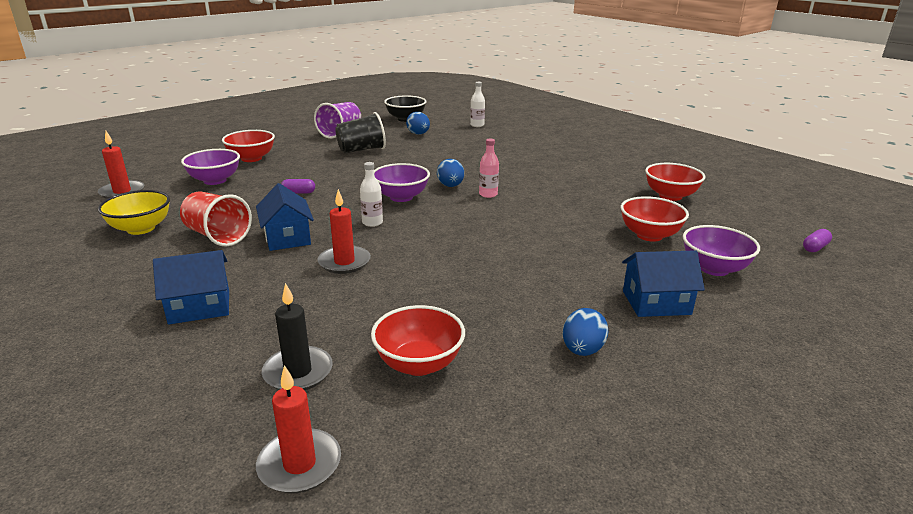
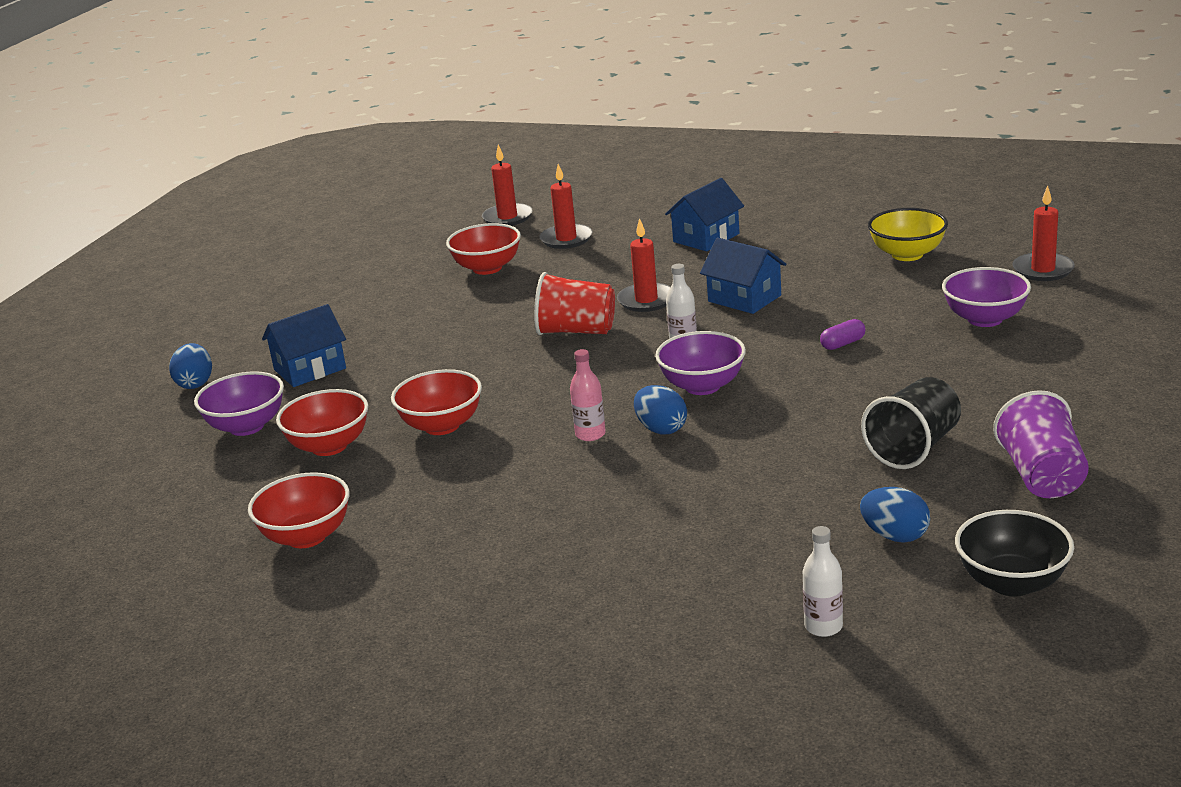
camera: 155 degrees right, 0 degrees up
(217, 236) = (816, 276): red cup -> red cup (576, 331)
(251, 158) = (1034, 365): red bowl -> red bowl (441, 426)
(298, 372) = (566, 239): black candle -> red candle
(582, 350) = (367, 314): blue egg -> blue egg (195, 383)
(815, 247) = (105, 504): purple capsule -> none

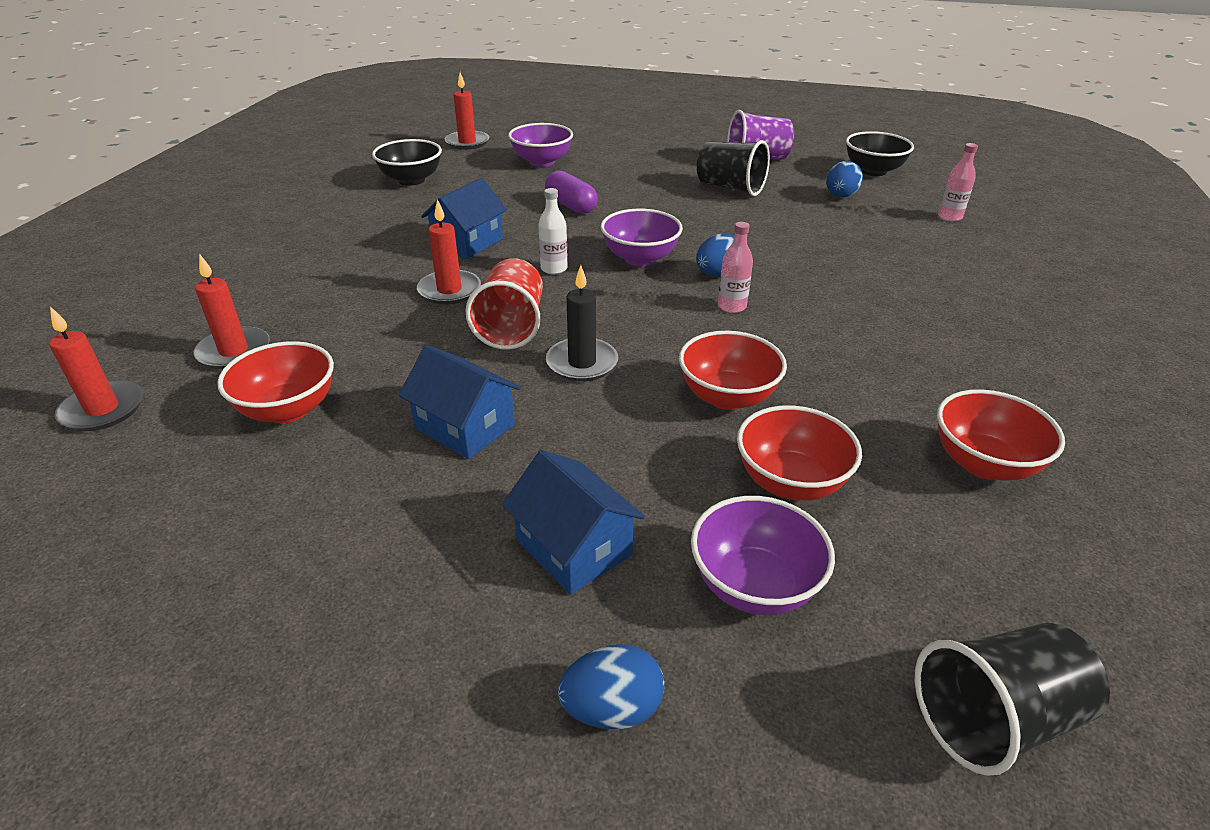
camera: 100 degrees left, 10 degrees up
(112, 494) = (994, 719): none -> black cup
(512, 363) = (582, 363): none -> black candle
(706, 238) = (305, 263): blue house -> blue house (464, 427)
(823, 626) = (949, 217): white bottle -> pink bottle
(843, 344) = (571, 205): purple capsule -> purple capsule, size x1.62
(907, 254) = (411, 180): yellow bowl -> black bowl

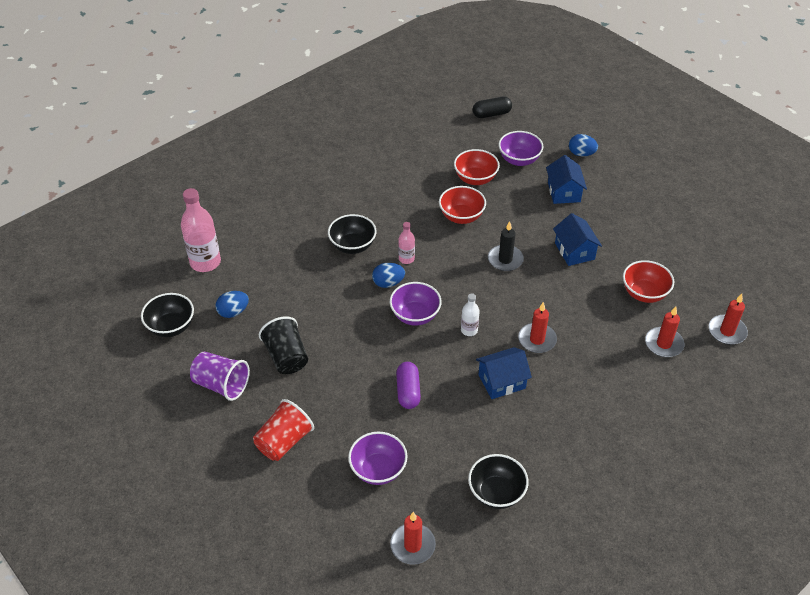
camera: 145 degrees left, 10 degrees up
(511, 327) = (521, 296): red cup -> red cup (284, 441)
(824, 292) = (352, 246): none -> black bowl
(949, 217) = (205, 262): pink bottle -> pink bottle, size x1.93
(983, 464) = (405, 155): red bowl -> none
(994, 719) = (491, 114): black cup -> black capsule

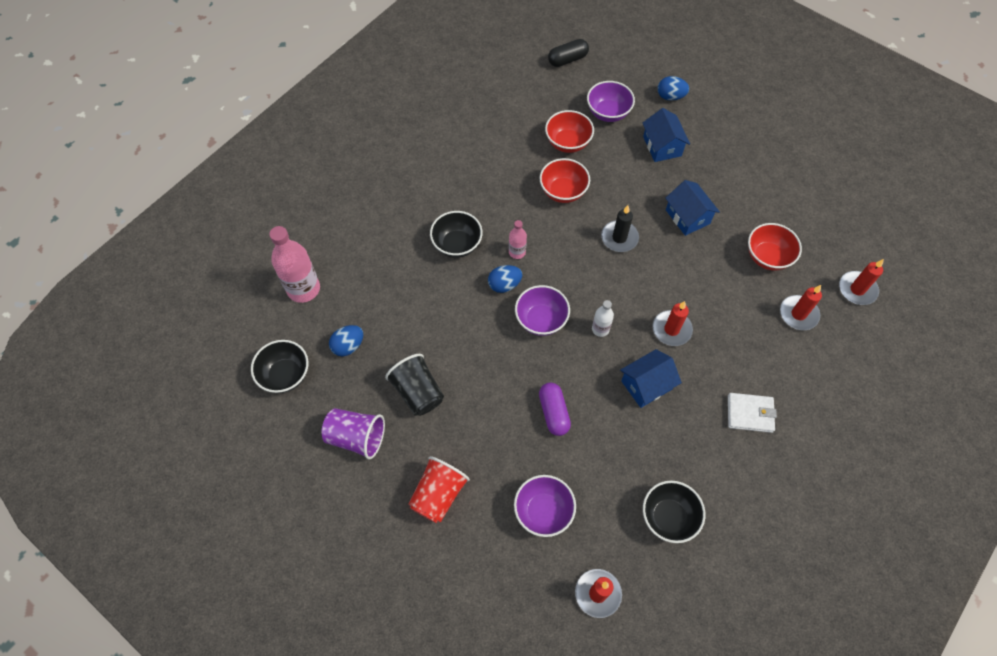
camera: 10 degrees left, 15 degrees up
(596, 419) = (750, 413): none -> white wallet

